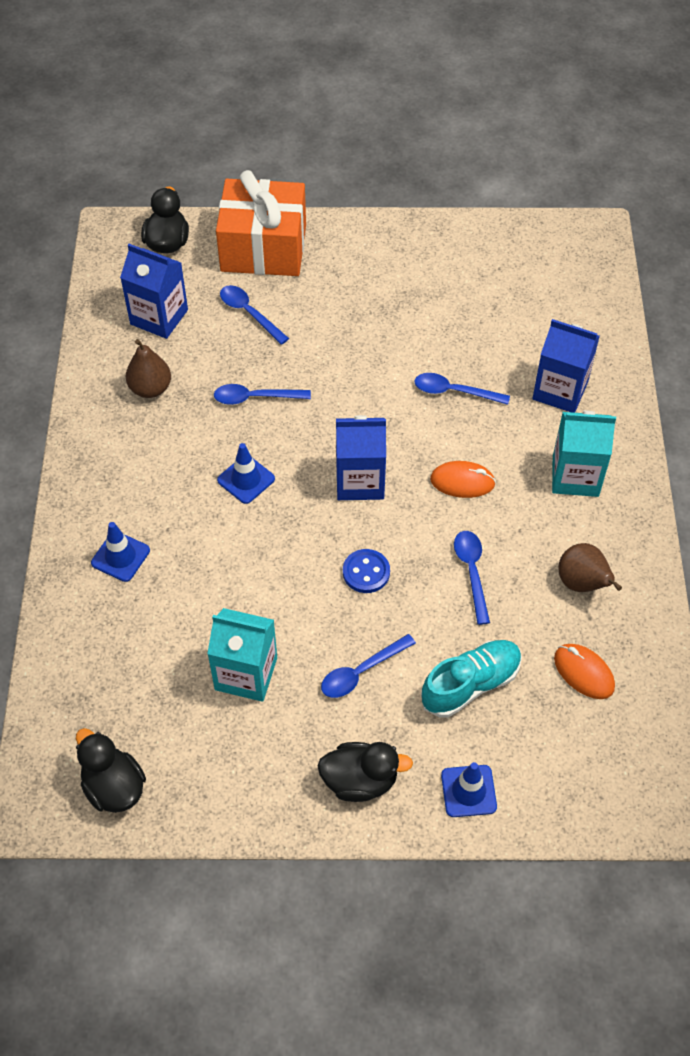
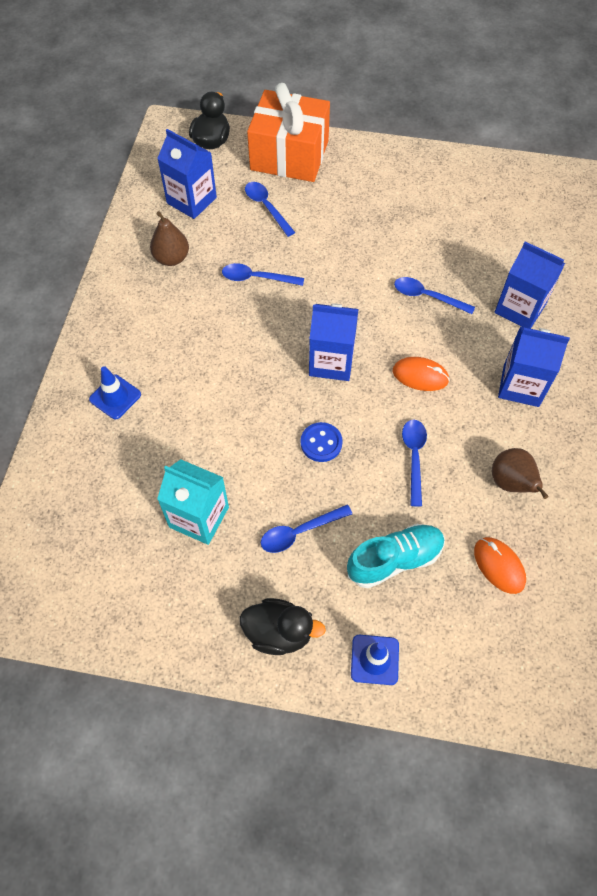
camera: 10 degrees right, 5 degrees up
(114, 787) = (63, 600): black duck -> none
(246, 479) = (234, 346): blue traffic cone -> none
(575, 476) = (521, 385): turquoise carton -> blue carton

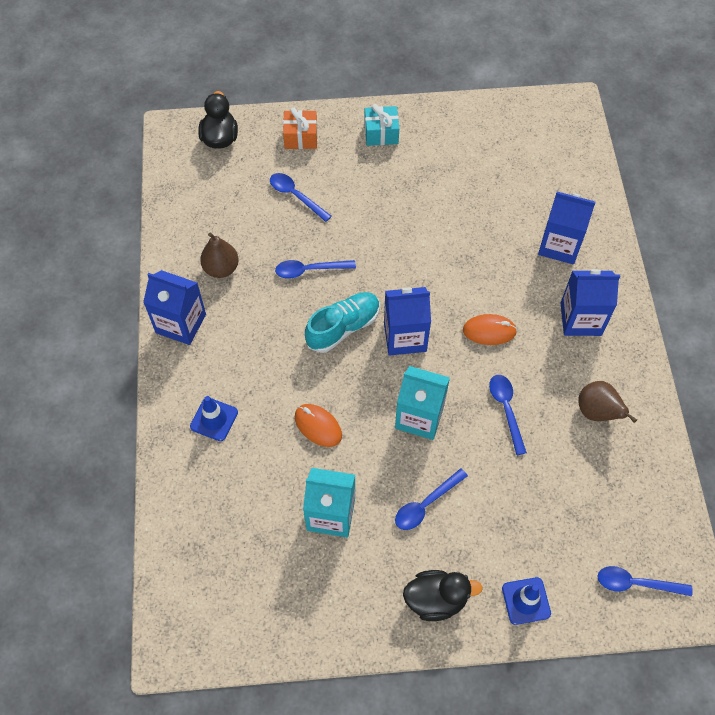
camera: 15 degrees left, 0 degrees up
(191, 200) = (221, 204): blue carton -> blue carton (181, 323)
(289, 155) = (301, 137): orange gift -> orange gift, size x0.49
(321, 443) = (419, 416): blue button -> turquoise carton
(369, 167) = (381, 133): none -> turquoise gift
(394, 560) = (517, 508): turquoise shoe -> turquoise shoe (343, 327)
(427, 296) = (473, 252): blue spoon -> blue spoon (636, 583)
(499, 566) = (607, 489): orange mouse -> orange mouse (318, 426)

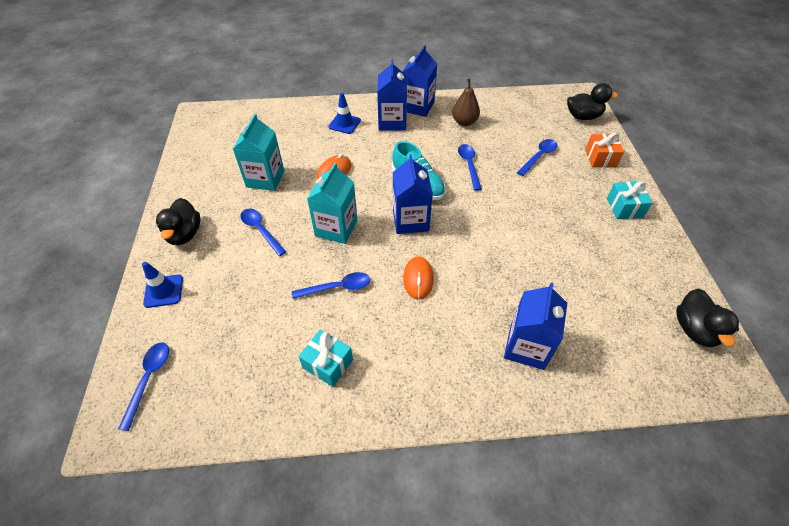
camera: 90 degrees right, 10 degrees down
(528, 119) = (694, 329): none -> black duck
(581, 319) = (435, 359): blue carton -> blue carton (392, 122)
(597, 412) = (328, 364): brown pear -> turquoise gift

